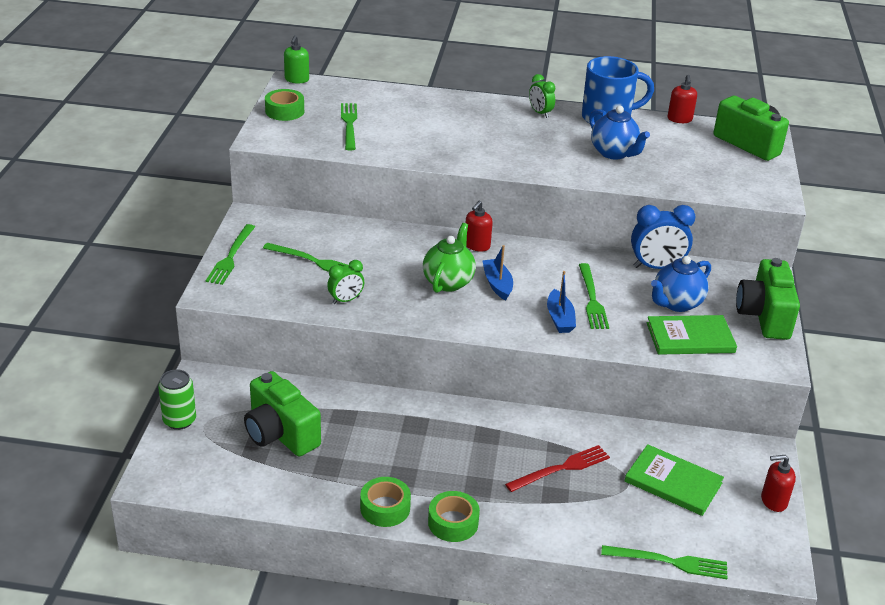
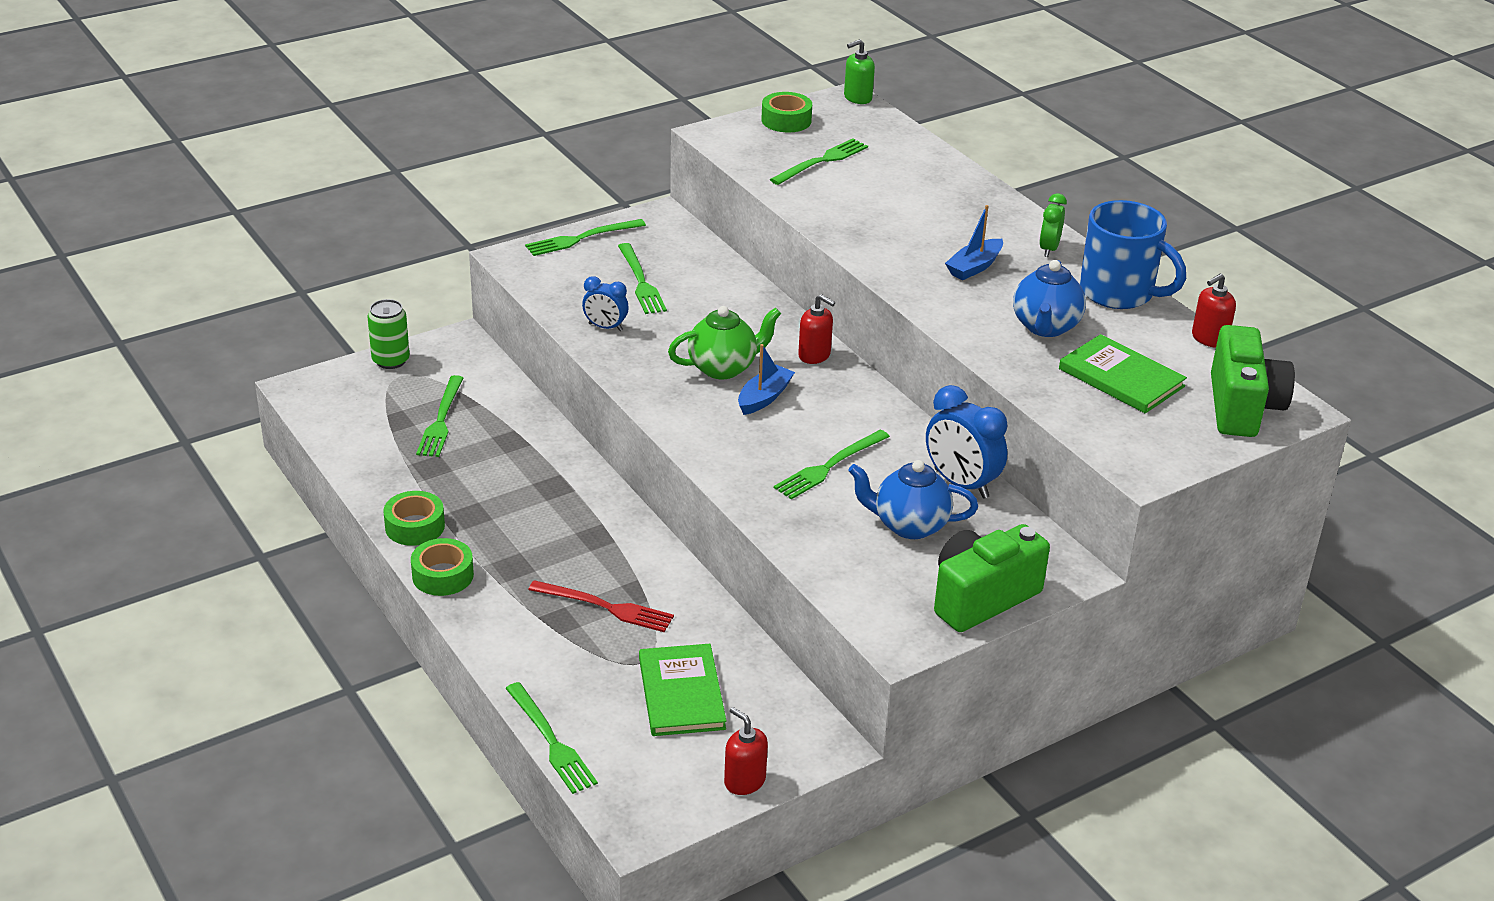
camera: 50 degrees right, 0 degrees up
(280, 434) = (441, 420): green camera -> green fork
(346, 300) = (605, 327): green clock -> blue clock
(477, 245) = (814, 355): red soap dispenser -> red soap dispenser turned 135 degrees counterclockwise
(559, 318) = (762, 461): blue boat -> blue boat (974, 267)
(690, 338) = (856, 560): green book -> green book (1121, 378)

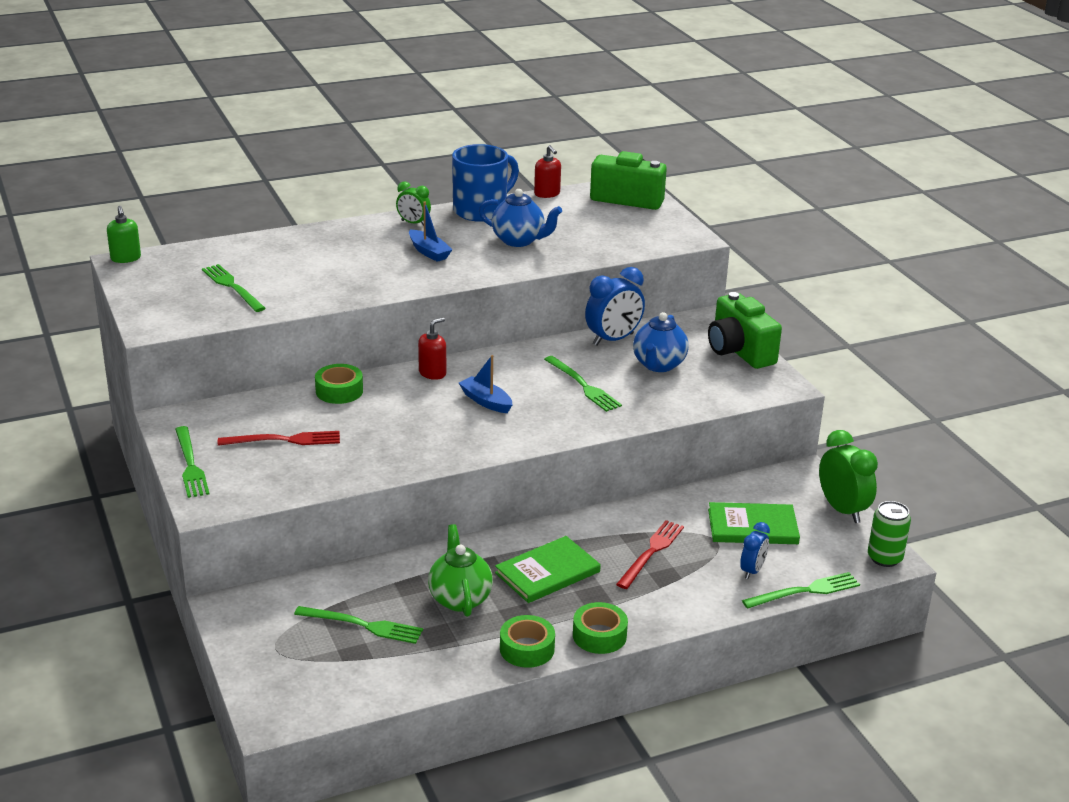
camera: 80 degrees left, 5 degrees down
(391, 360) = (245, 654): green can -> green can (884, 558)
(605, 327) = (354, 465): blue clock -> blue clock (752, 571)
(640, 282) = (284, 440): green fork -> red fork
(723, 368) = (437, 414): green teapot -> green teapot (460, 599)
(744, 781) = (842, 510): red soap dispenser -> green clock
(786, 120) = (147, 293): green tape -> green tape (339, 391)
(1121, 378) = (587, 227): green book -> green book (547, 572)

